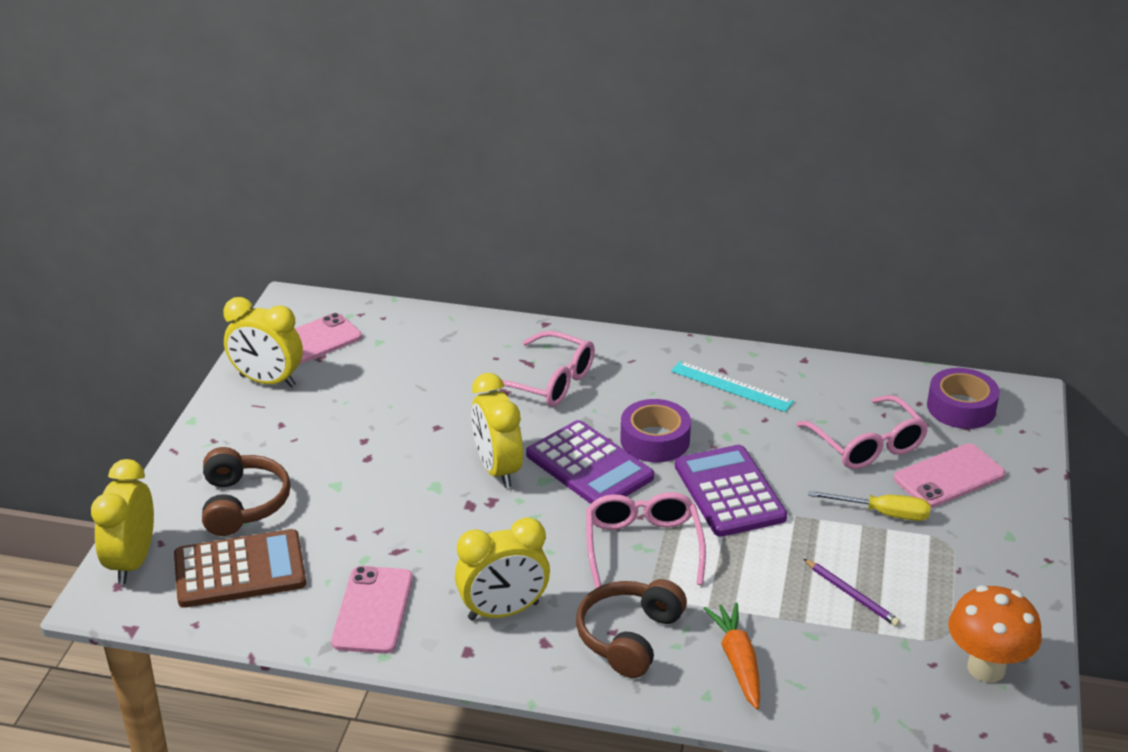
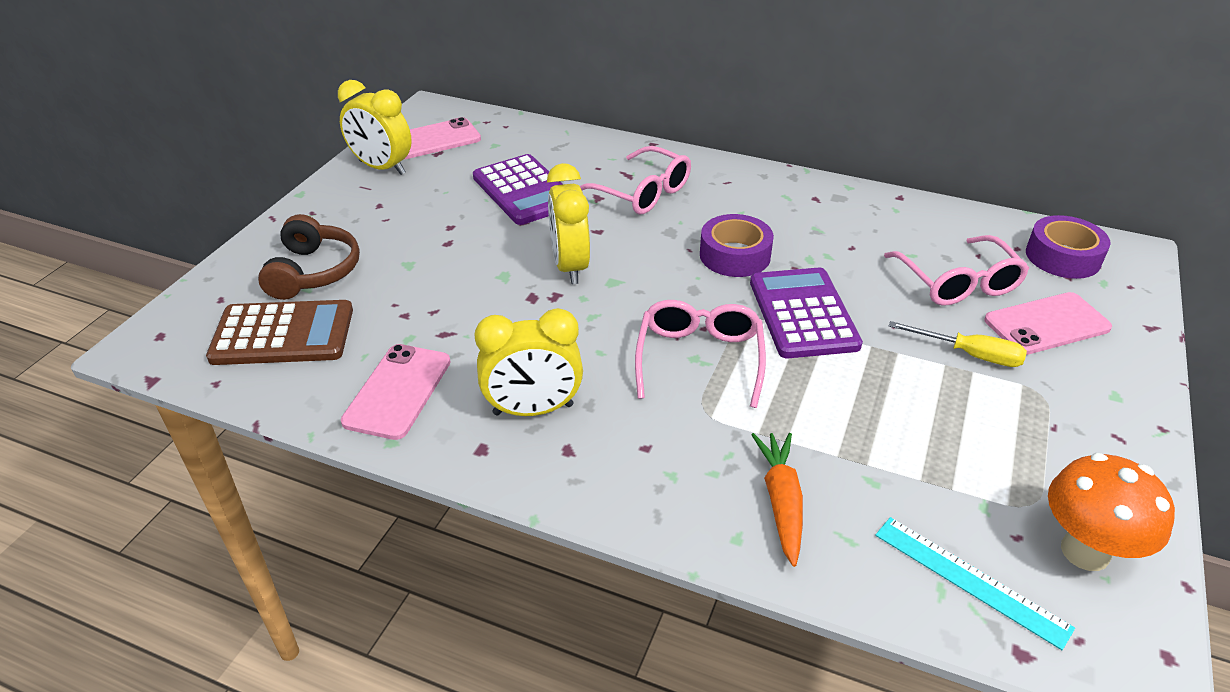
camera: 10 degrees right, 5 degrees up
(132, 562) = (185, 314): yellow clock -> none
(589, 466) = (662, 273): purple calculator -> purple calculator (524, 191)
(629, 637) = (662, 456): brown headphones -> none
(731, 386) = (822, 214): turquoise ruler -> turquoise ruler (970, 580)
(851, 595) = (925, 440): purple pencil -> none

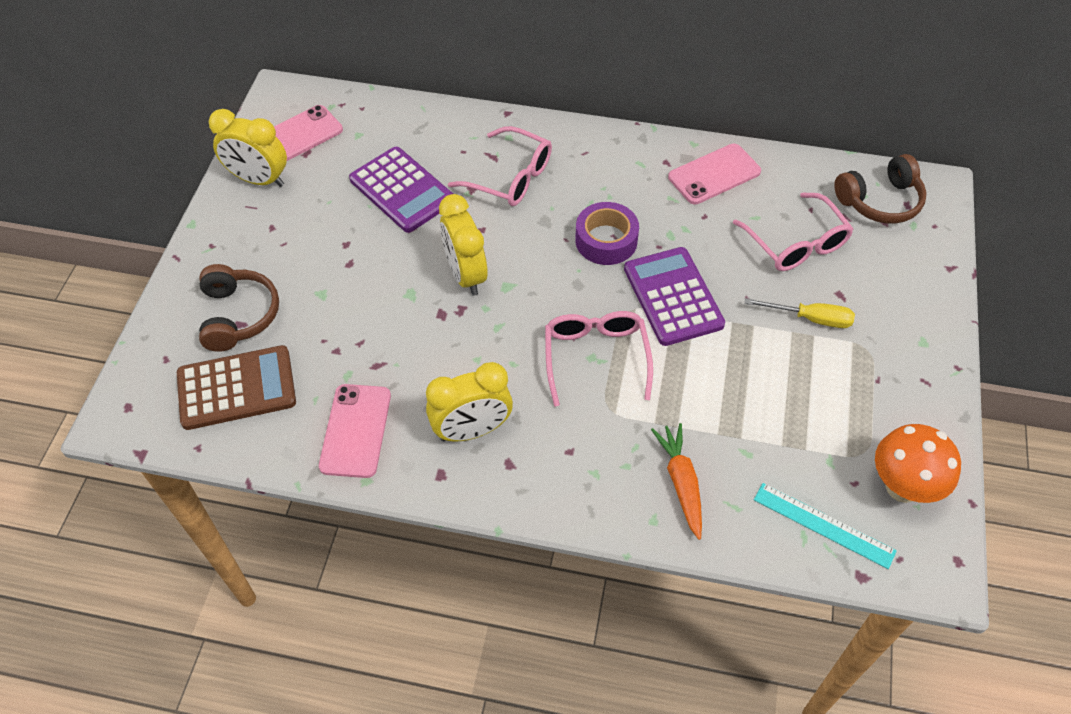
camera: 10 degrees left, 15 degrees up
(1046, 324) = (869, 277): pink phone -> pink phone (714, 174)
(1062, 257) = (880, 201): purple tape -> brown headphones

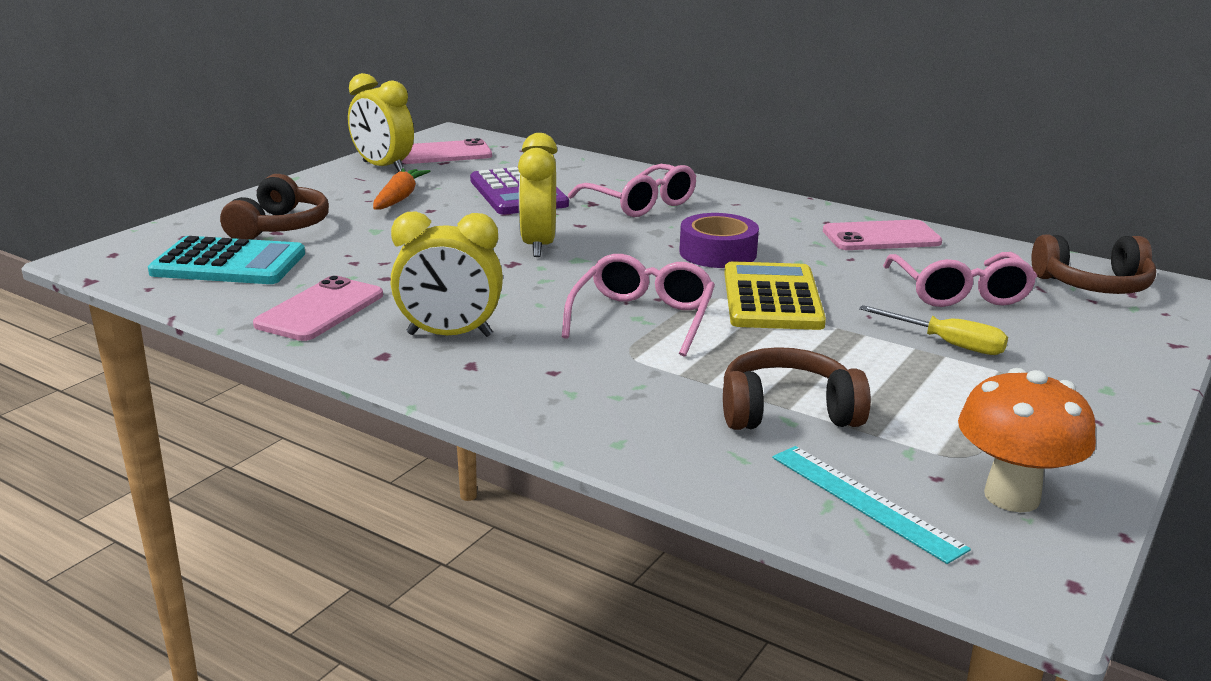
camera: 20 degrees right, 30 degrees down
(236, 388) = (228, 263): brown calculator -> turquoise calculator
(673, 297) = (772, 298): purple calculator -> yellow calculator
(681, 483) = (679, 424): orange carrot -> orange carrot (399, 198)
(741, 443) = (787, 411): none -> brown headphones

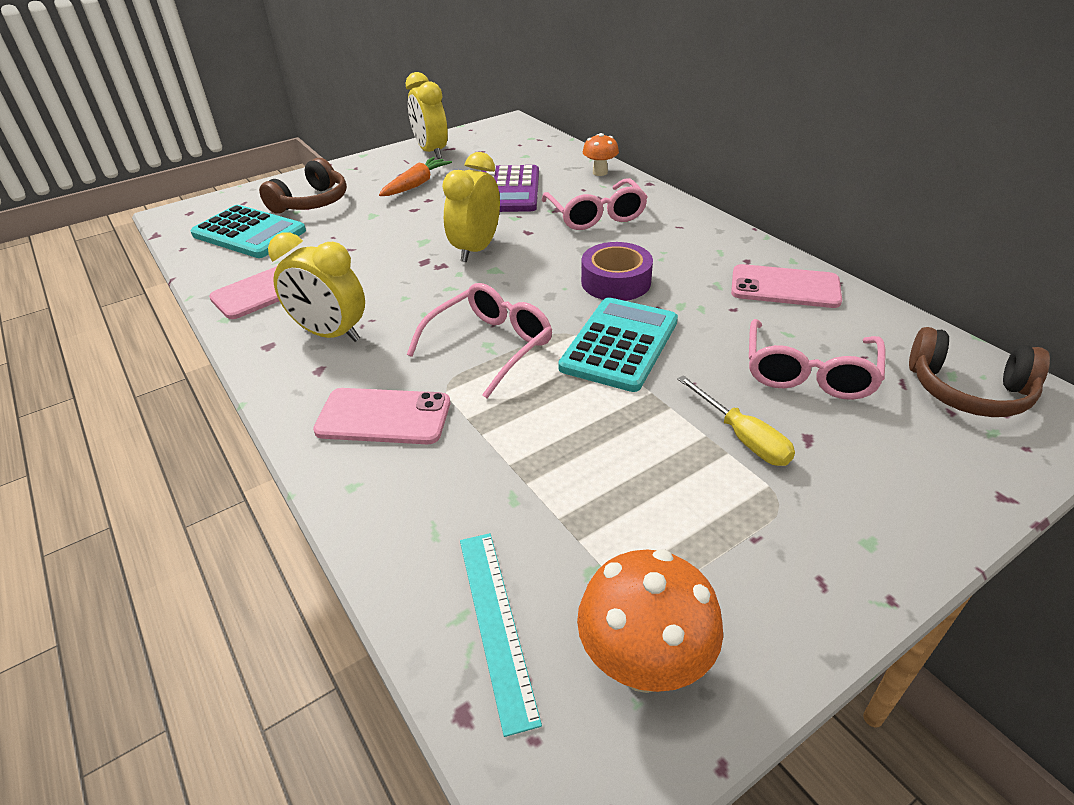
camera: 25 degrees right, 15 degrees up
(444, 153) = (487, 142): pink phone -> pink phone (383, 417)
(606, 168) = (600, 172): none -> orange mushroom
(772, 298) = (620, 345): yellow calculator -> turquoise calculator
(787, 411) = (520, 487): brown headphones -> none

